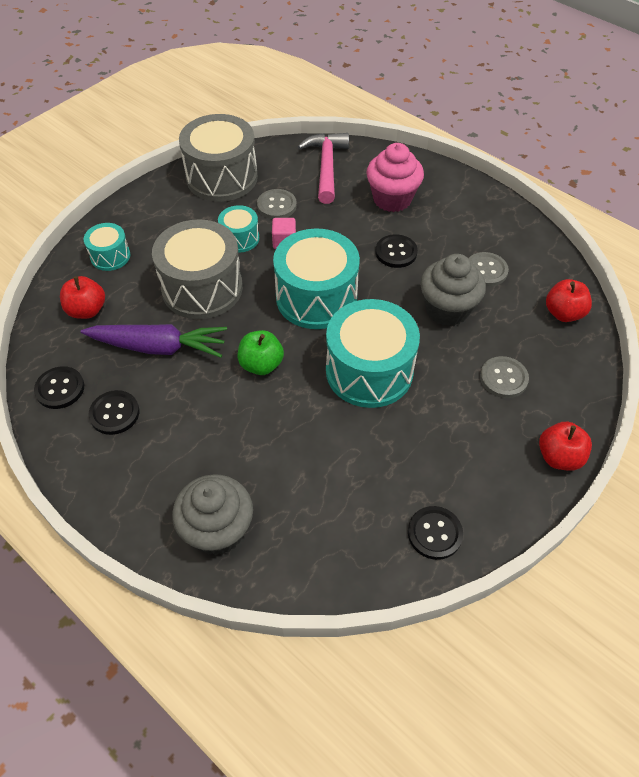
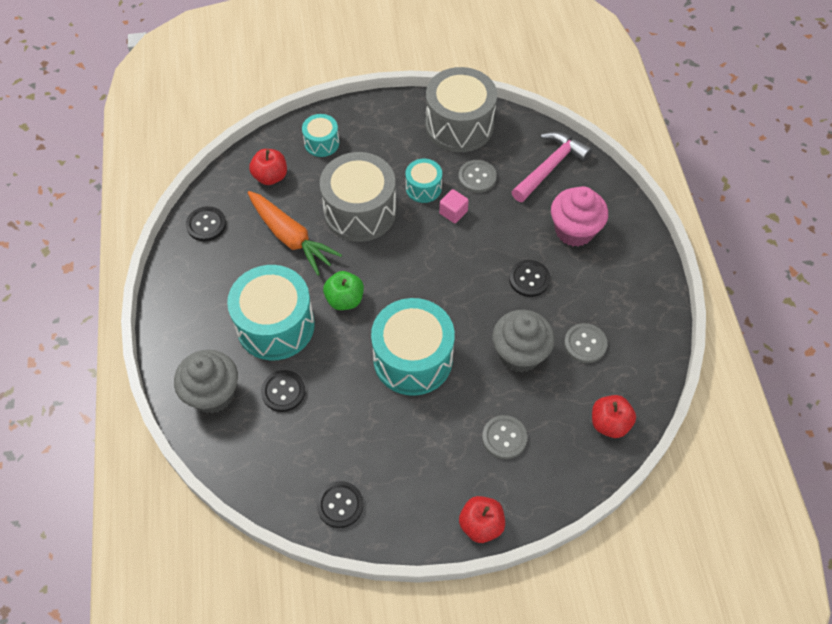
camera: 40 degrees right, 5 degrees up
(114, 413) = (223, 267): black button -> black button (283, 391)
(158, 347) = (291, 237): purple carrot -> orange carrot
(316, 297) = (432, 275): turquoise drum -> turquoise drum (275, 325)

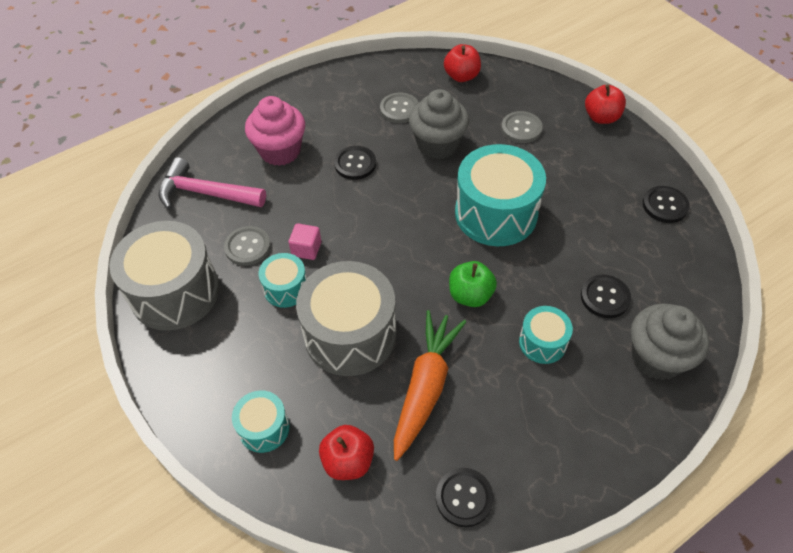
camera: 115 degrees left, 5 degrees down
(275, 325) = (542, 342): turquoise drum -> turquoise drum, size x0.51

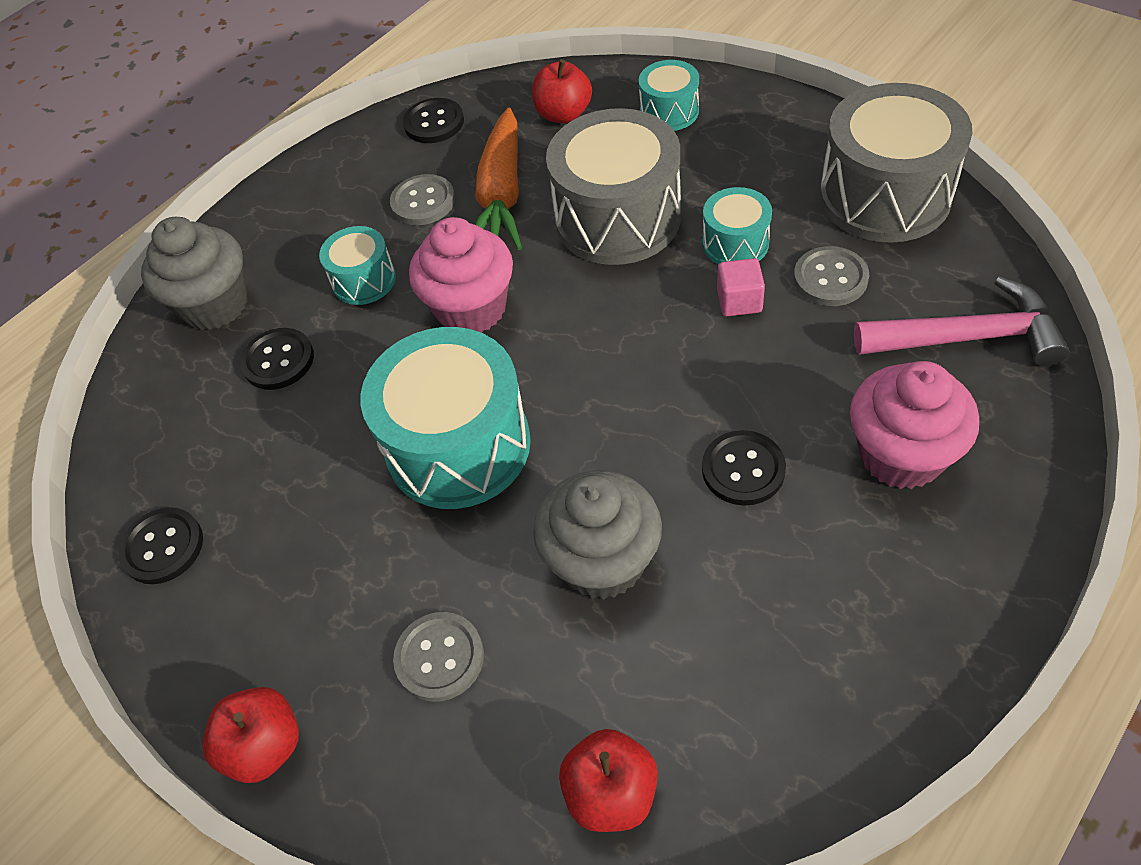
camera: 170 degrees right, 0 degrees up
(399, 109) = (718, 634): grey button -> grey button (423, 202)
(470, 295) = (471, 309): green apple -> pink cupcake

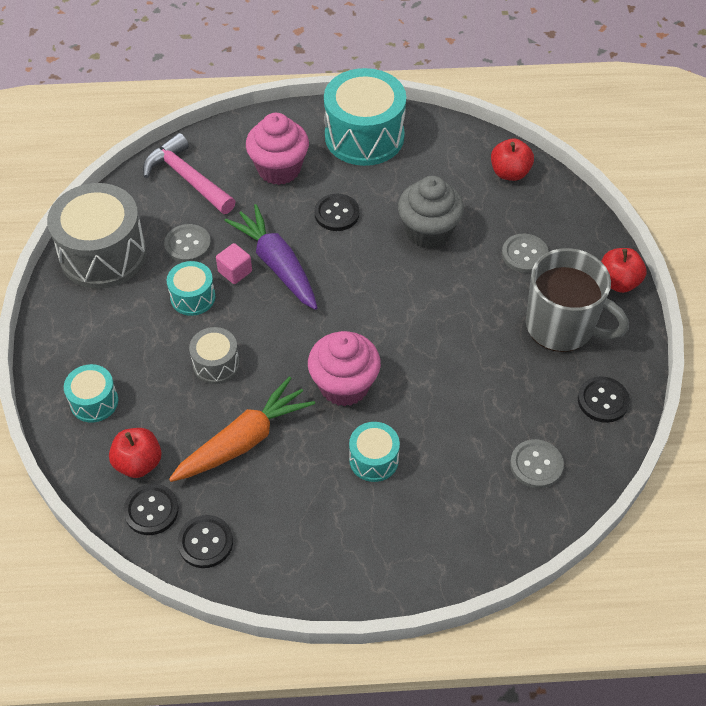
camera: 140 degrees left, 0 degrees up
(215, 305) = (465, 529): grey cupcake -> none
(278, 360) = (465, 452): black button -> black button (151, 510)
(292, 596) = (562, 326): none -> grey mug
(423, 202) = (285, 482): grey button -> grey button (536, 465)
(458, 445) = (429, 324): turquoise drum -> turquoise drum (364, 136)
(618, 218) = (216, 364): grey drum -> grey drum, size x0.51
(710, 348) = (277, 265): none -> purple carrot

